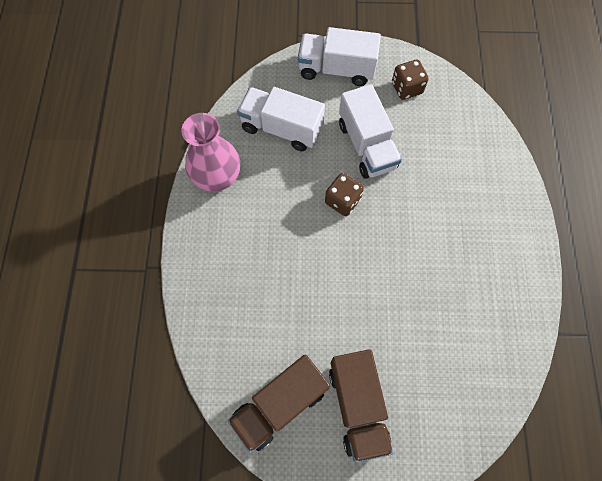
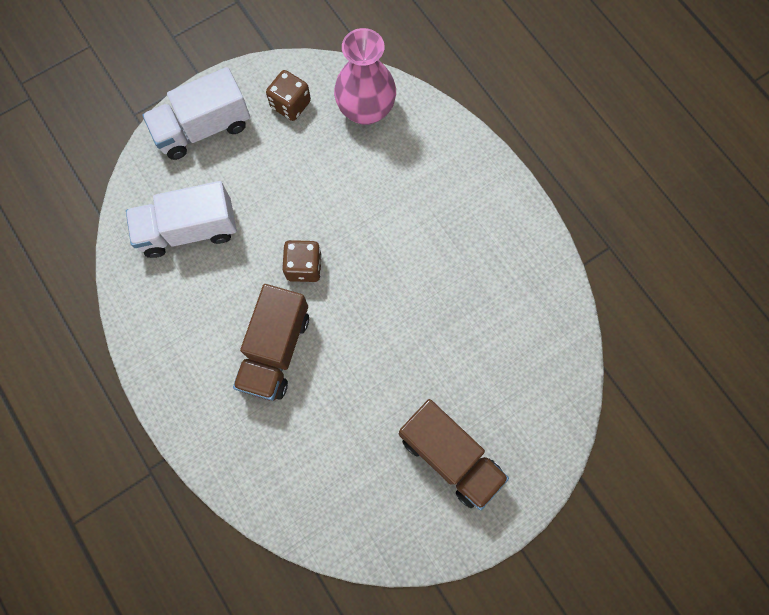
camera: 35 degrees left, 5 degrees up
(217, 177) = (157, 327): pink vase -> pink vase (366, 110)
(280, 404) = (377, 506): brown truck -> brown truck (275, 350)
(366, 145) = (290, 193): white truck -> none

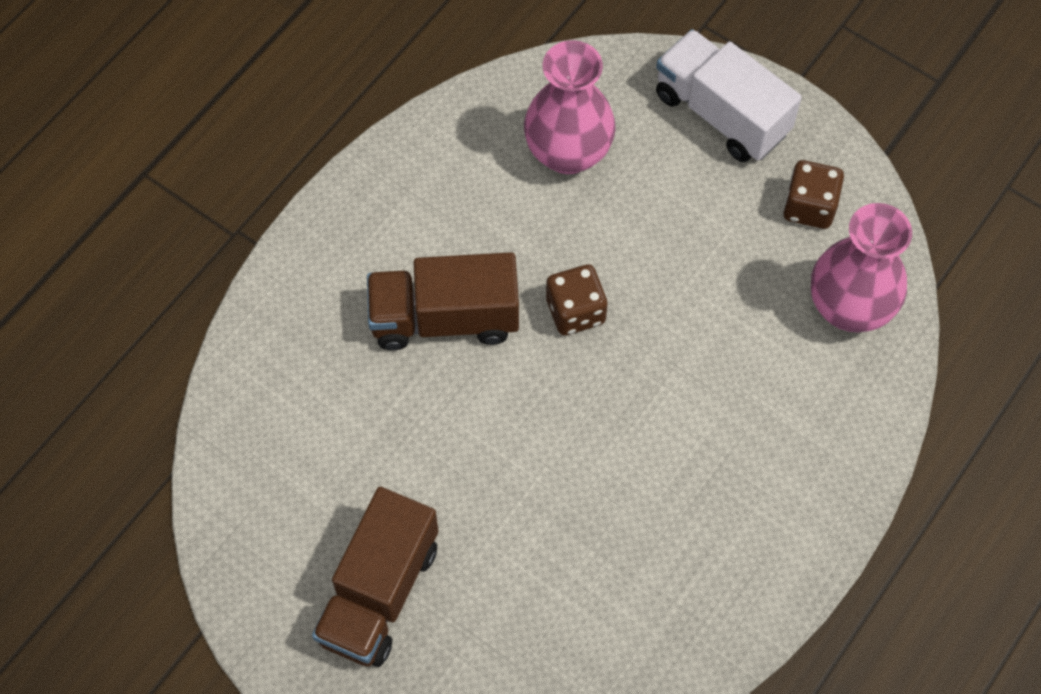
camera: 70 degrees right, 10 degrees down
(189, 230) = (568, 153): white truck -> pink vase

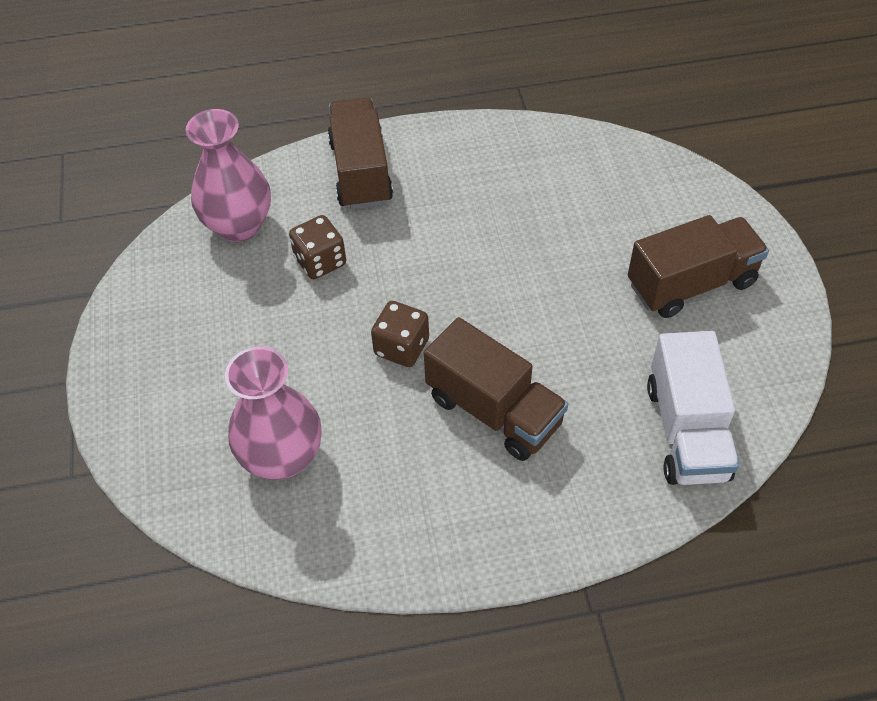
camera: 135 degrees left, 10 degrees down
(721, 113) = (150, 397): white truck -> white truck (686, 431)
(809, 207) = (182, 294): brown dice -> brown dice (320, 261)
(814, 460) = (361, 172): none -> brown truck

